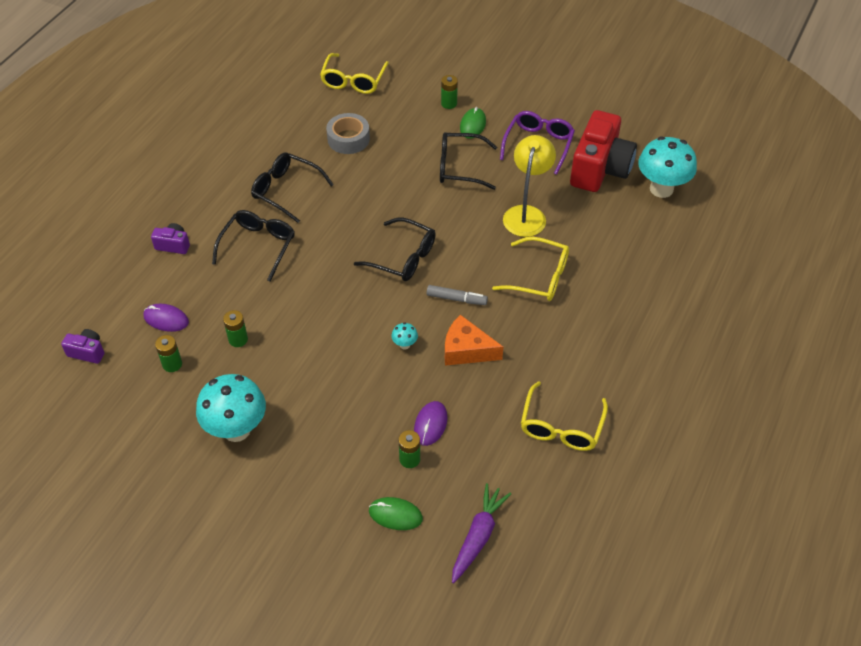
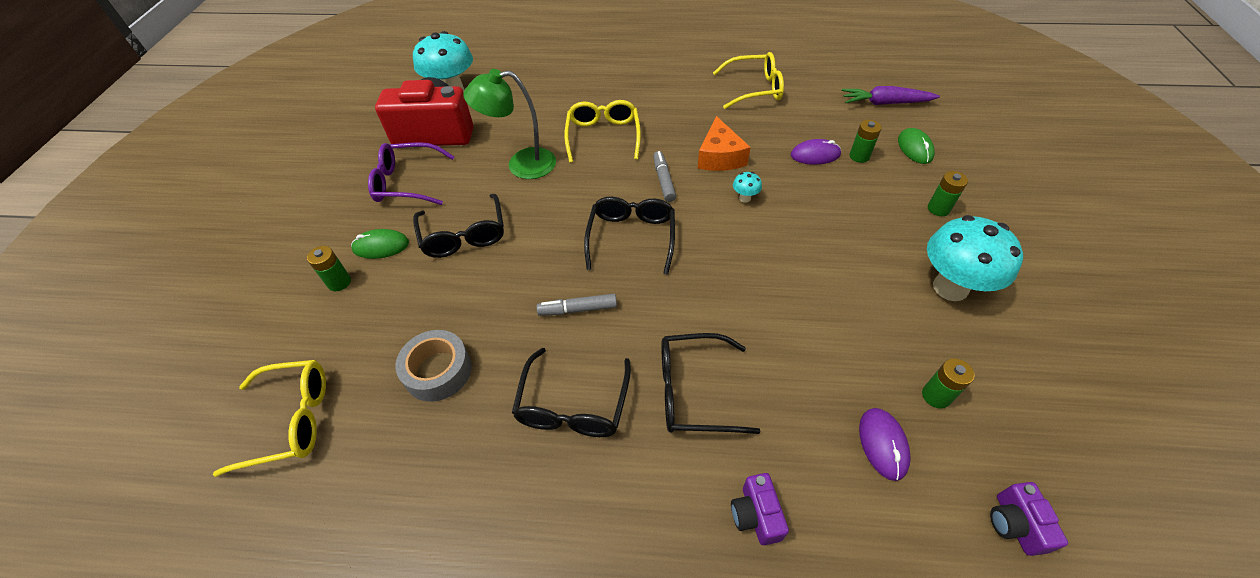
camera: 110 degrees left, 0 degrees up
(238, 339) = (847, 342): green battery -> green battery (938, 209)
(354, 210) = (578, 309): none -> grey marker
(526, 214) = (521, 164): yellow lamp -> green lamp

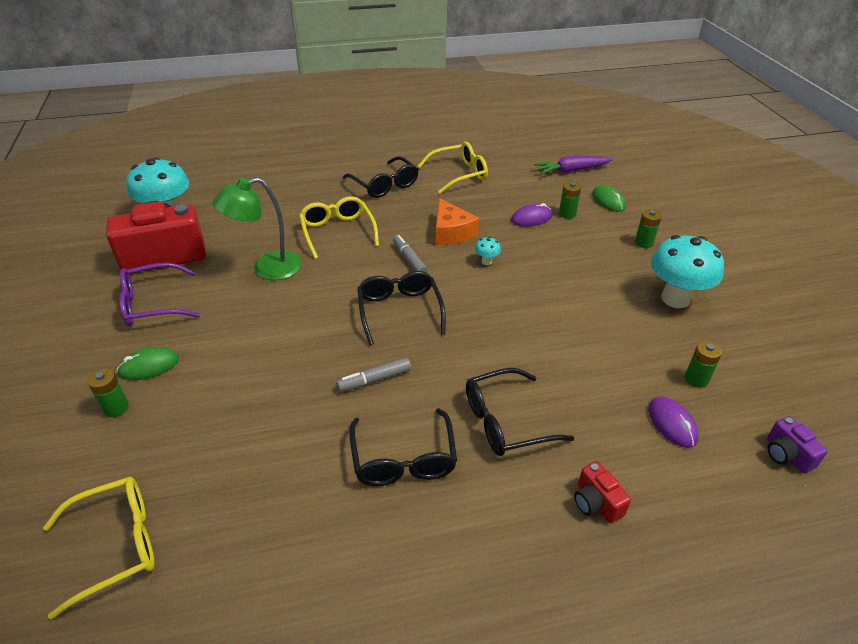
camera: 20 degrees left, 10 degrees down
(438, 371) = (258, 462): grey tape -> none
(464, 235) = (234, 339): black glasses -> black glasses (384, 185)
(756, 515) = (596, 503): purple camera -> red camera

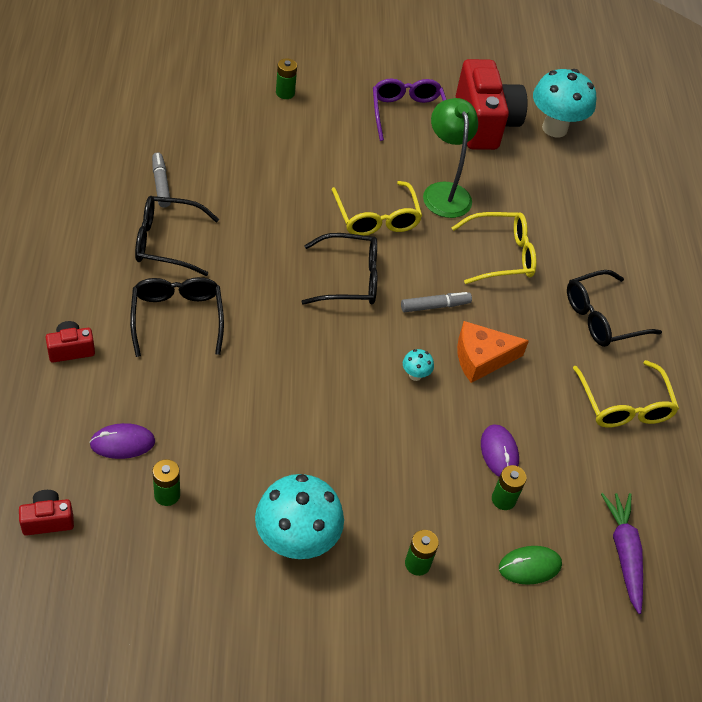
camera: 95 degrees right, 10 degrees up
(116, 545) = (161, 93): yellow glasses -> yellow glasses (376, 218)
(149, 366) = (326, 110): green mouse -> none
(374, 379) = (261, 242): grey marker -> grey marker (161, 184)
(786, 455) = (48, 520): purple camera -> red camera

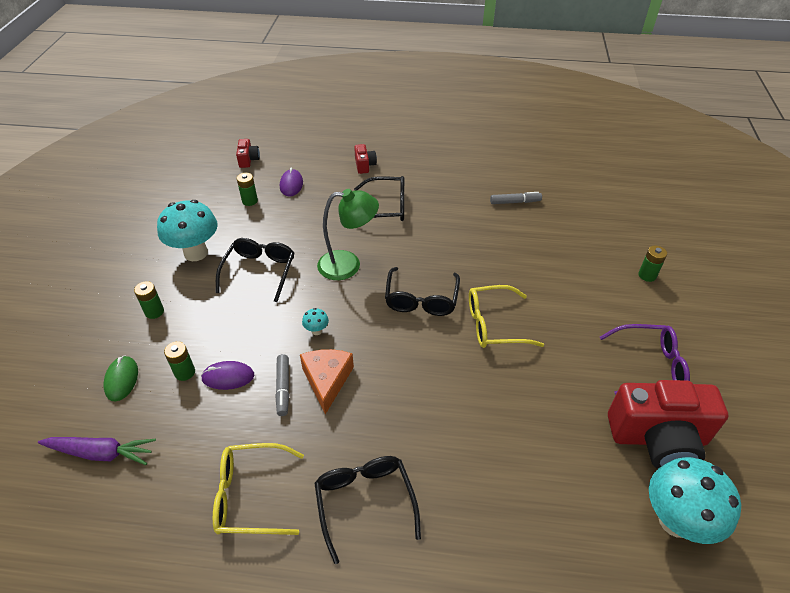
camera: 105 degrees right, 5 degrees down
(167, 242) = (456, 204): black glasses -> black glasses (259, 271)
(435, 306) = (389, 354): grey marker -> grey marker (283, 388)
(444, 192) = (537, 382): green lamp -> green lamp (348, 265)
(501, 255) = (452, 419): yellow glasses -> none

